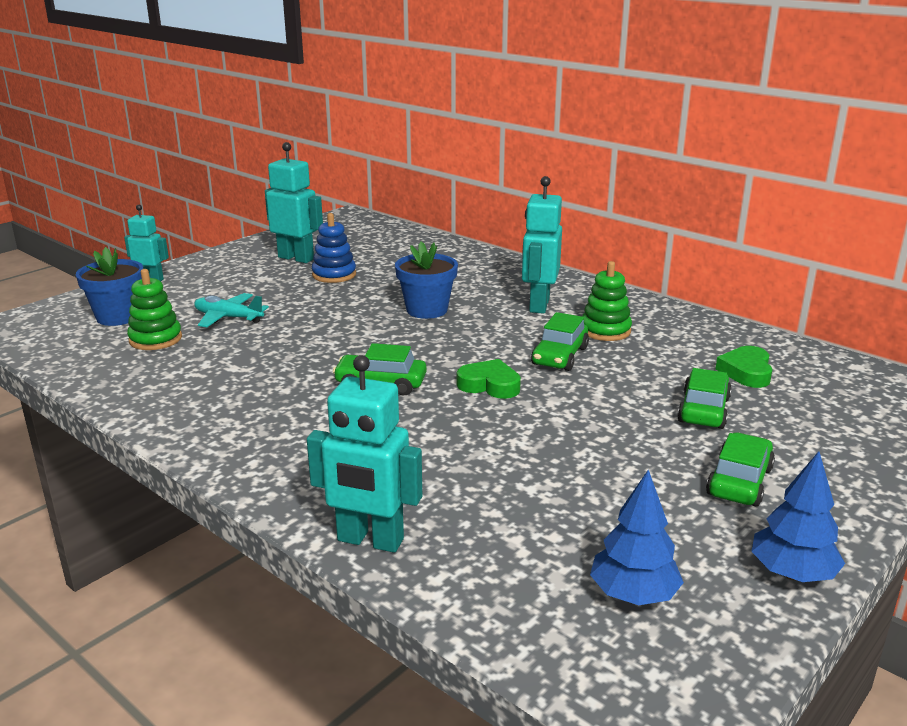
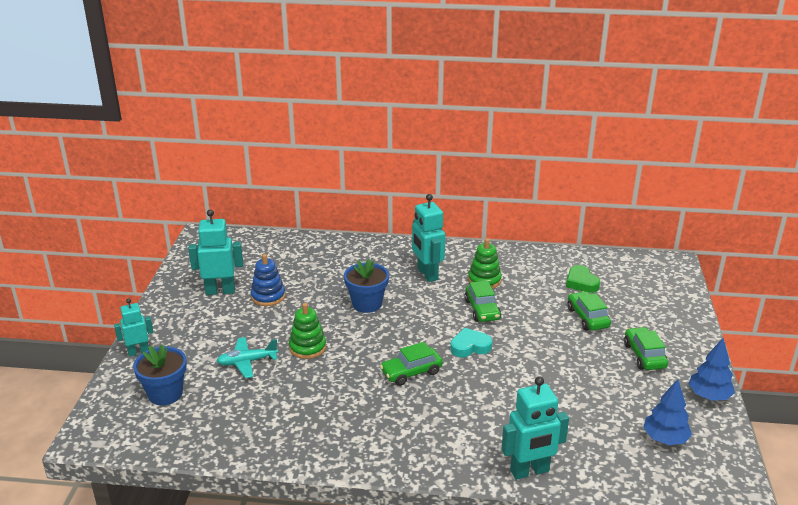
camera: 35 degrees left, 5 degrees up
(155, 339) = (222, 400): green stacking toy -> green stacking toy (307, 347)
(489, 385) = (470, 347): green heart -> turquoise heart

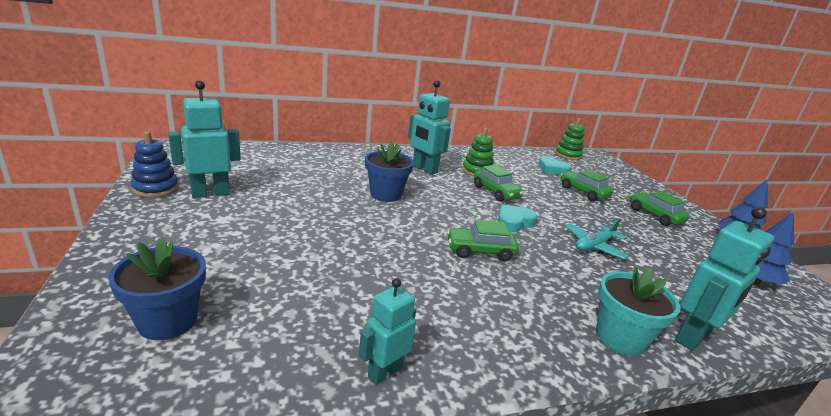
camera: 25 degrees left, 5 degrees down
(138, 352) = (107, 268): turquoise robot -> turquoise robot (384, 372)
(247, 362) = (280, 263): turquoise plane -> turquoise plane (594, 246)
(268, 296) = (273, 195): blue stacking toy -> blue stacking toy (155, 188)
(307, 347) = (348, 239): green stacking toy -> green stacking toy (568, 155)
(411, 372) = (480, 251): green car -> green car turned 45 degrees clockwise
(465, 459) = (620, 338): none -> turquoise flower pot
(581, 283) = (552, 169): green heart -> turquoise heart

